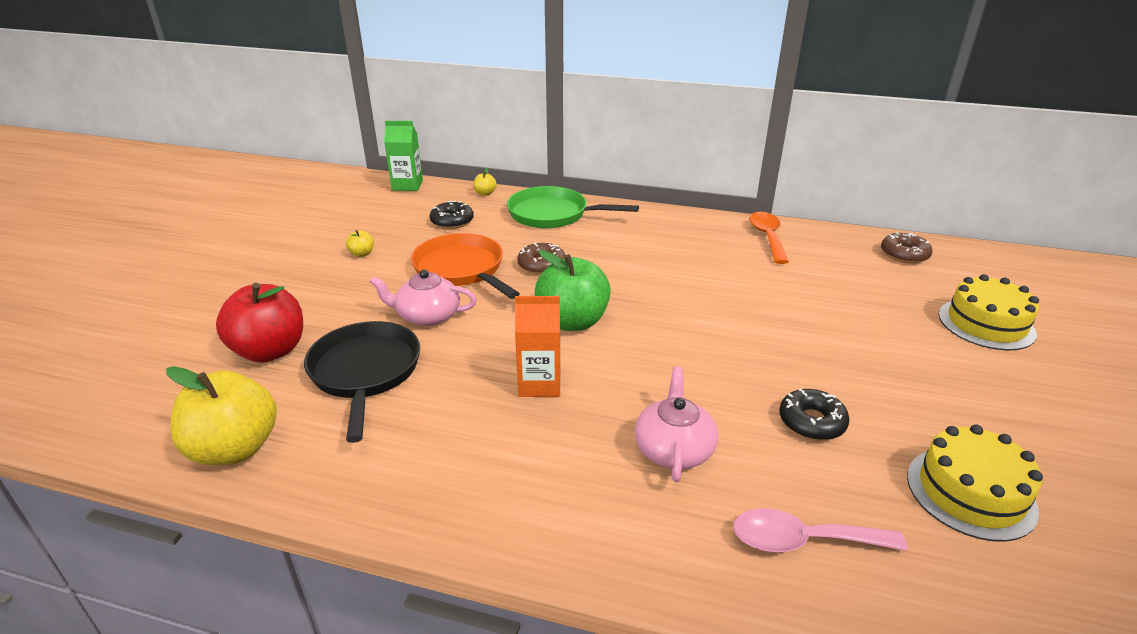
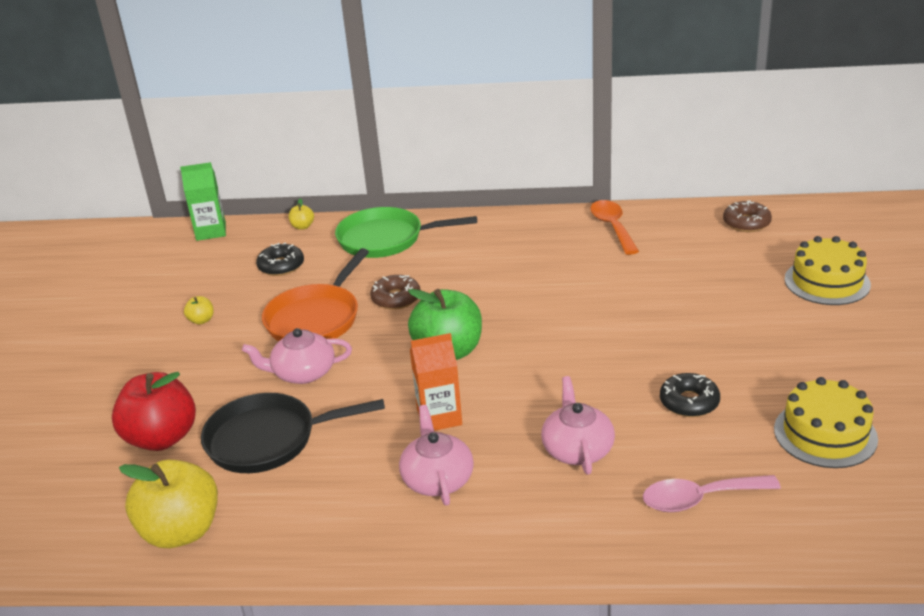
camera: 10 degrees left, 0 degrees up
(365, 372) = (268, 439): black pan -> black pan turned 75 degrees counterclockwise
(462, 269) = (316, 318): orange pan -> orange pan turned 105 degrees counterclockwise
(513, 449) = (437, 479): none -> pink teapot

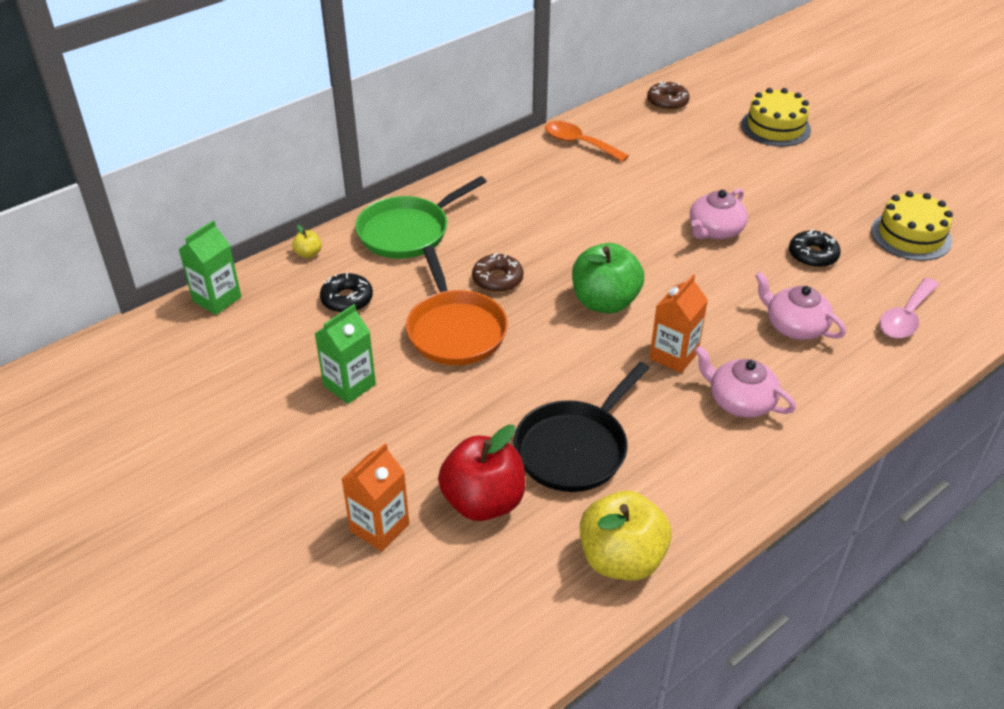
camera: 45 degrees left, 10 degrees up
(86, 416) = (379, 527): none -> orange carton
(201, 320) = (349, 385): yellow apple -> green carton
(302, 373) = (517, 380): pink teapot -> pink teapot (715, 230)

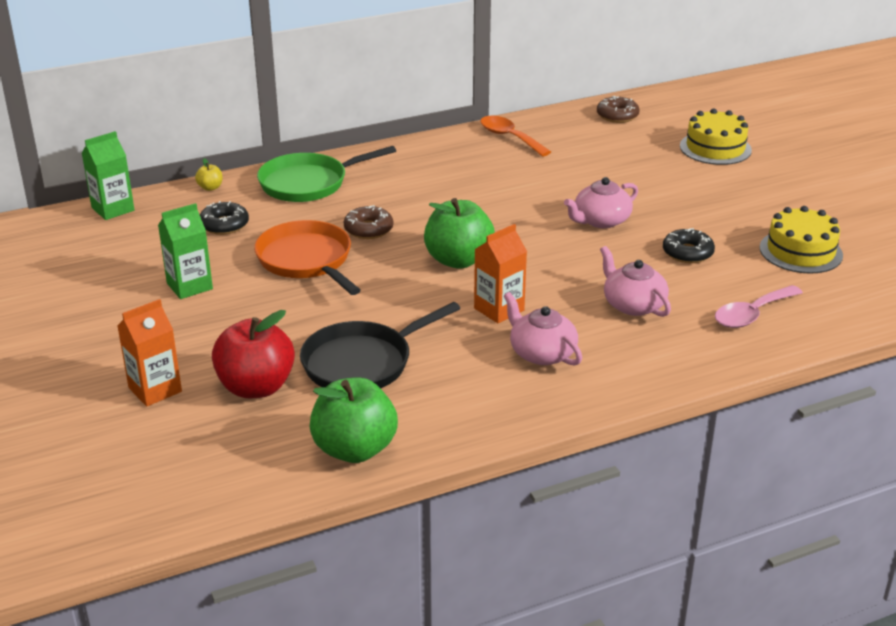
camera: 15 degrees right, 10 degrees down
(455, 330) = (307, 260): orange pan -> orange pan turned 150 degrees clockwise
(621, 559) = (354, 449): yellow apple -> green apple

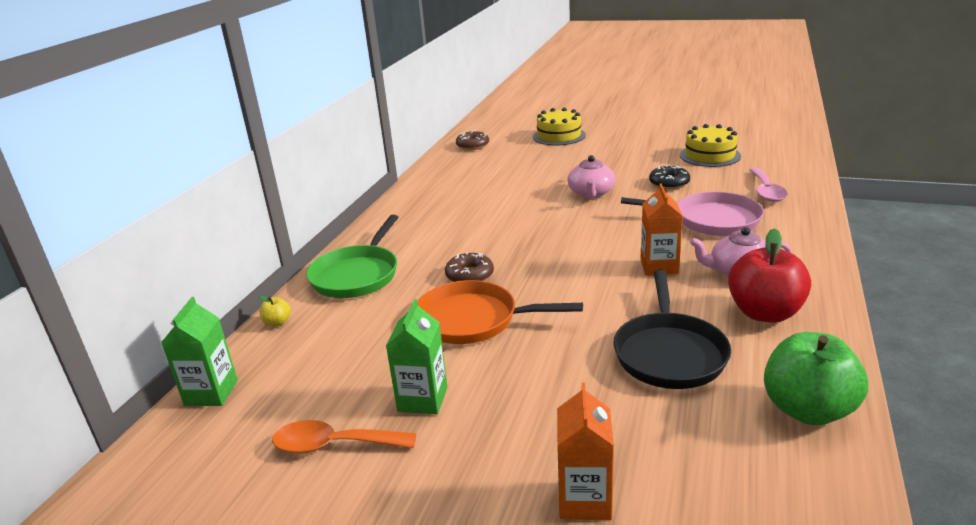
camera: 45 degrees left, 5 degrees down
(224, 225) = (350, 339): black donut -> none
(256, 387) = (649, 427): red apple -> red apple (764, 313)
(458, 260) = (569, 257): green apple -> none
(509, 137) = (436, 182): orange spoon -> orange spoon (334, 445)
(633, 305) = (711, 220): pink teapot -> pink pan

